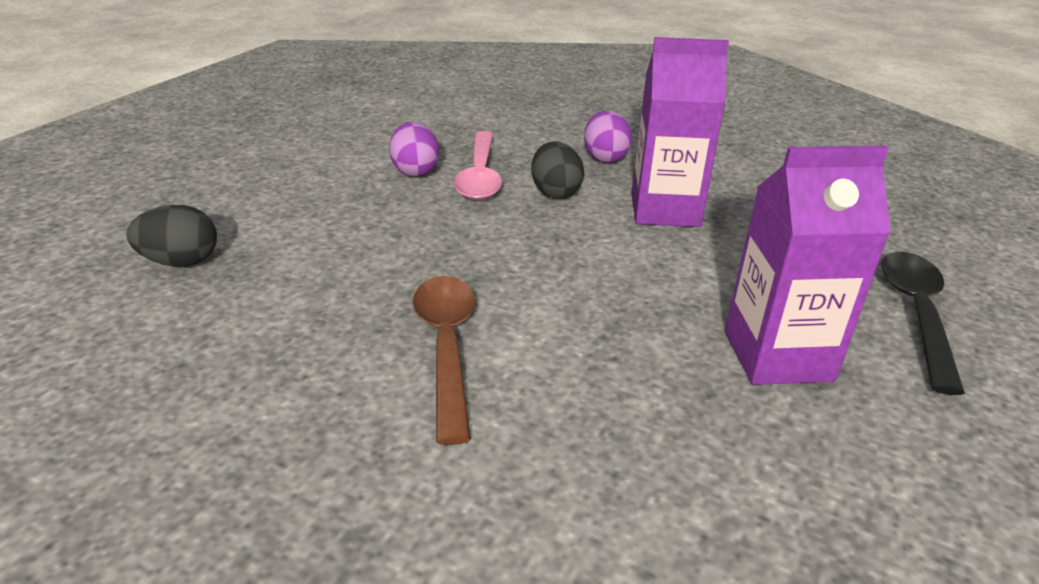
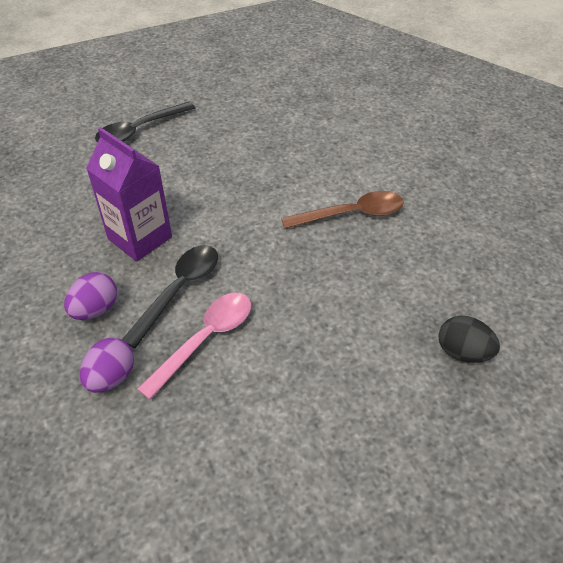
camera: 140 degrees left, 15 degrees up
(415, 171) = (244, 375): purple egg -> purple egg (111, 377)
(446, 347) = (351, 214): brown spoon -> brown spoon turned 135 degrees counterclockwise
(555, 192) = (179, 290): black egg -> black spoon
(777, 355) = (223, 144): purple carton -> none

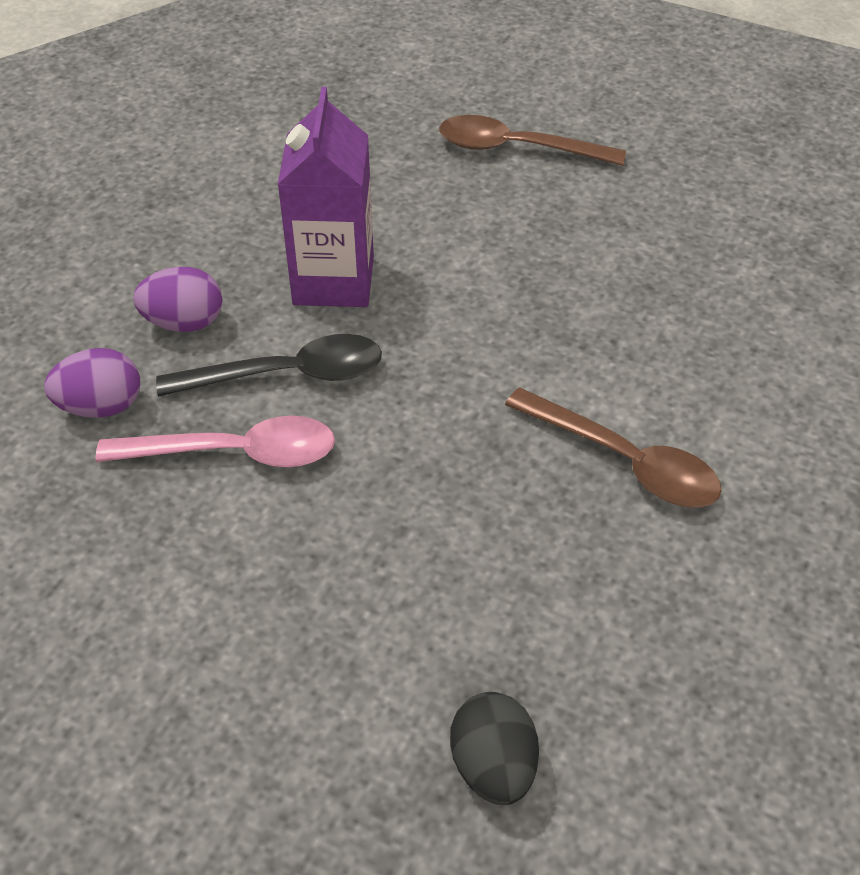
camera: 50 degrees right, 0 degrees up
(140, 130) = (517, 149): black spoon -> brown spoon

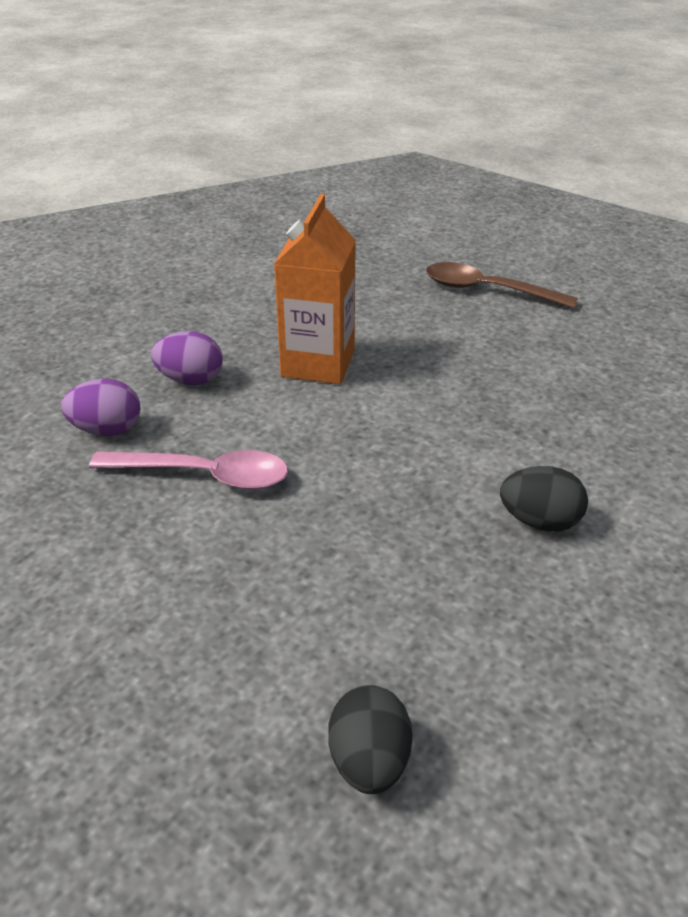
camera: 10 degrees right, 10 degrees down
(287, 375) = (263, 424): black spoon -> none
(333, 281) = (318, 364): purple carton -> orange carton
(624, 461) = (539, 521): brown spoon -> black egg

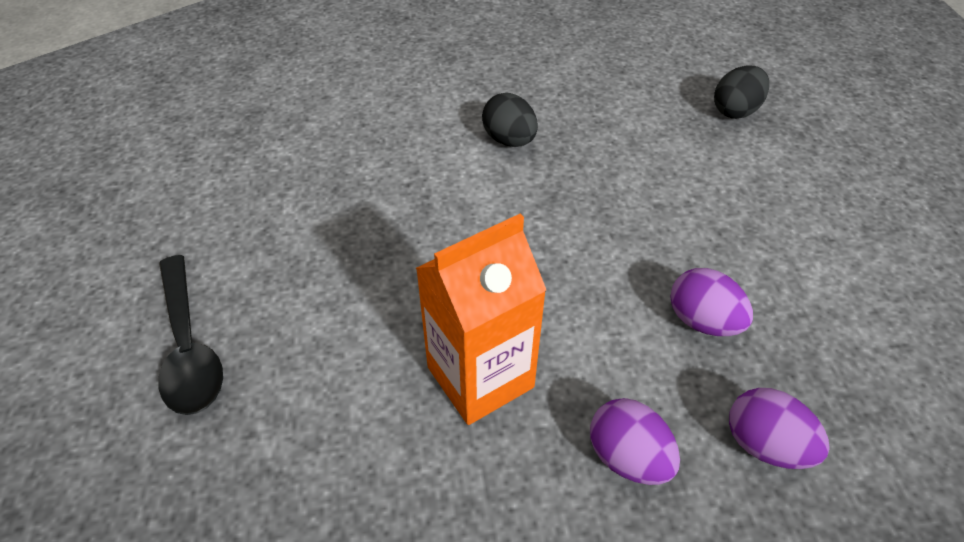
camera: 135 degrees left, 10 degrees up
(204, 475) = (702, 321): pink spoon -> purple egg
(488, 290) = (189, 346): brown spoon -> black spoon

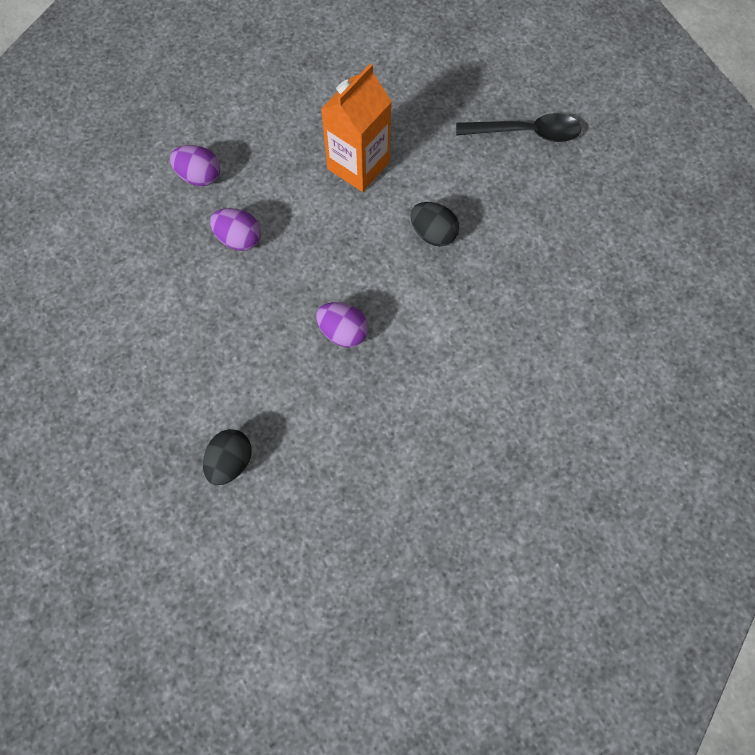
camera: 160 degrees right, 20 degrees up
(189, 346) = (526, 133): black spoon -> black spoon turned 135 degrees clockwise
(509, 140) = (413, 357): black egg -> black egg (433, 234)
(628, 457) = (269, 149): purple egg -> purple egg (343, 332)

